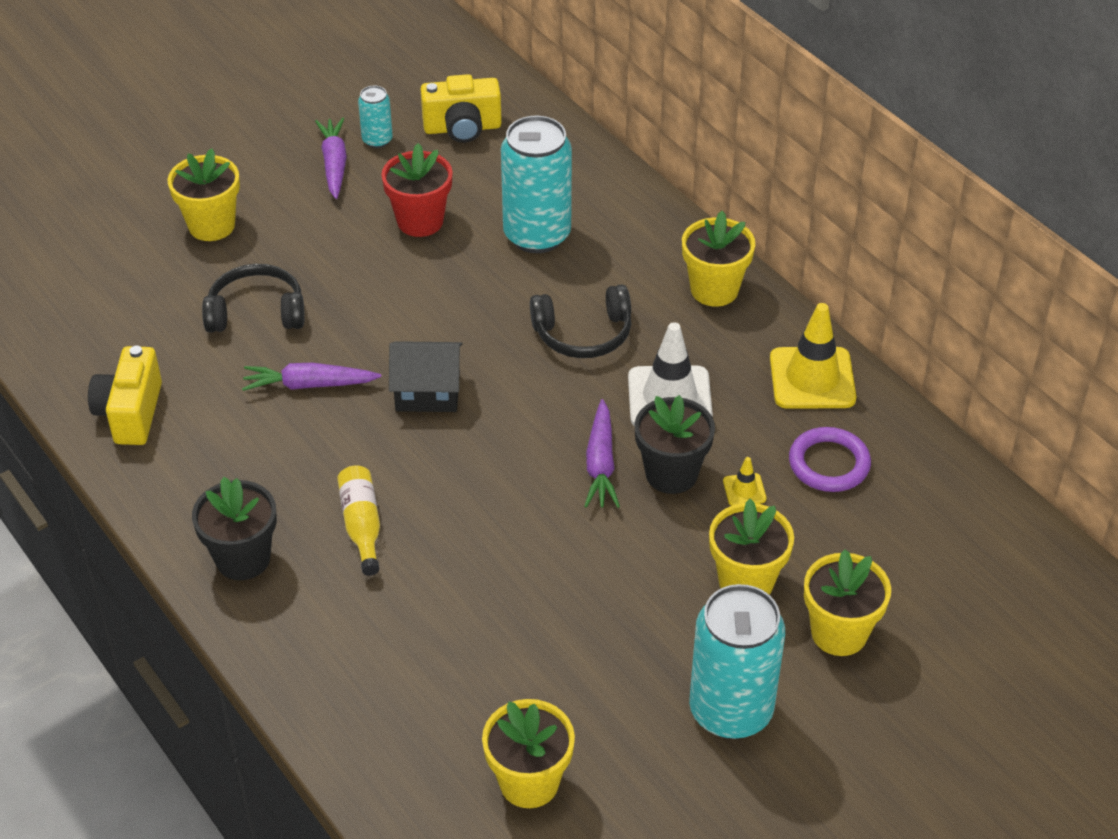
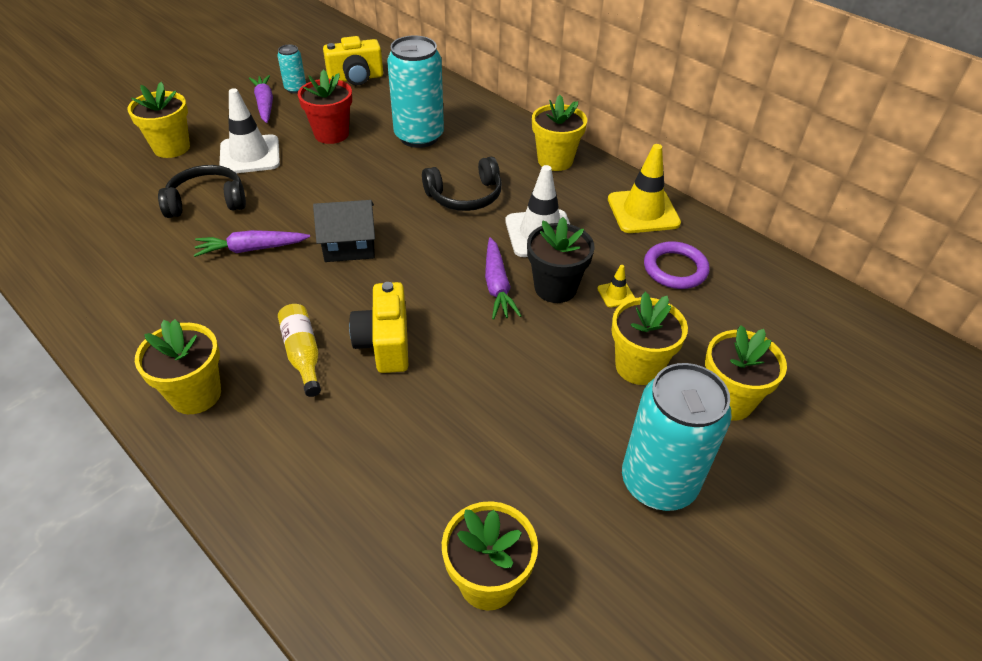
camera: 10 degrees left, 0 degrees up
(131, 413) = (98, 283): yellow camera -> yellow camera (385, 343)
(243, 559) = (196, 394): black flower pot -> yellow flower pot
(311, 246) = (250, 155): none -> white traffic cone

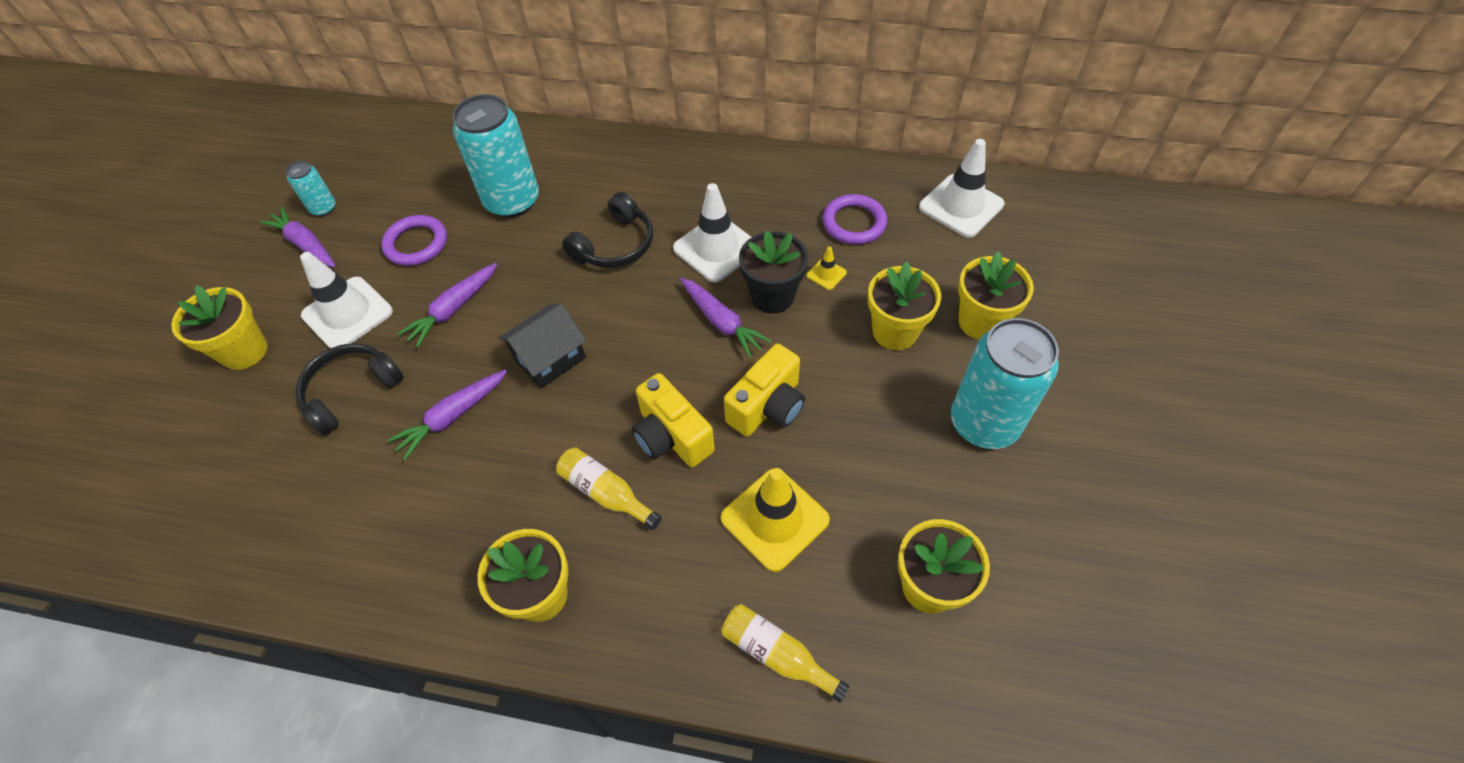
camera: 30 degrees left, 10 degrees up
(316, 184) = (453, 309): none -> purple carrot
(316, 548) = (777, 654): none -> yellow bottle
(331, 134) = (416, 244): red flower pot -> purple ring
(356, 78) = (382, 164): yellow camera -> yellow camera (767, 407)
(555, 160) = (667, 163): yellow flower pot -> none
(643, 211) = (785, 179): yellow traffic cone -> yellow traffic cone (775, 519)
(790, 302) = (961, 206): none -> white traffic cone

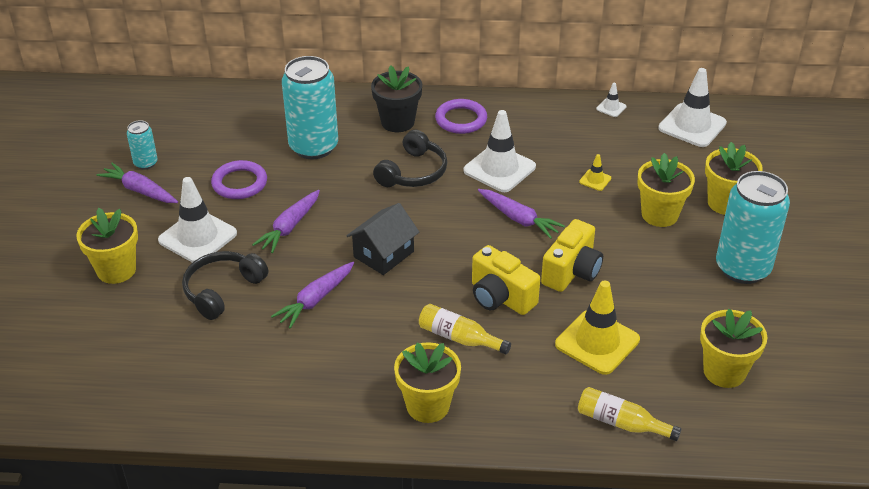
camera: 10 degrees left, 15 degrees down
(772, 296) = (555, 198): black flower pot -> black flower pot (397, 122)
(854, 223) = (608, 143): purple ring -> purple ring (461, 119)
(868, 173) = (611, 108): none -> white traffic cone

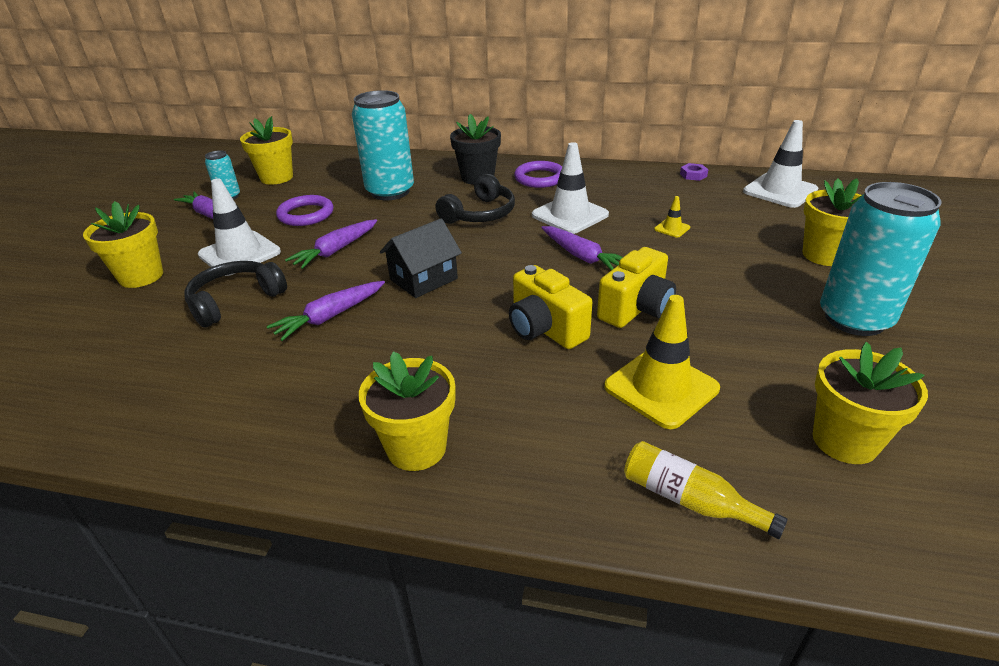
camera: 10 degrees right, 5 degrees down
(459, 338) = (483, 369): yellow bottle -> none
(611, 108) = (693, 175): white traffic cone -> purple nut
(659, 214) = (745, 261): yellow flower pot -> yellow flower pot (276, 177)

